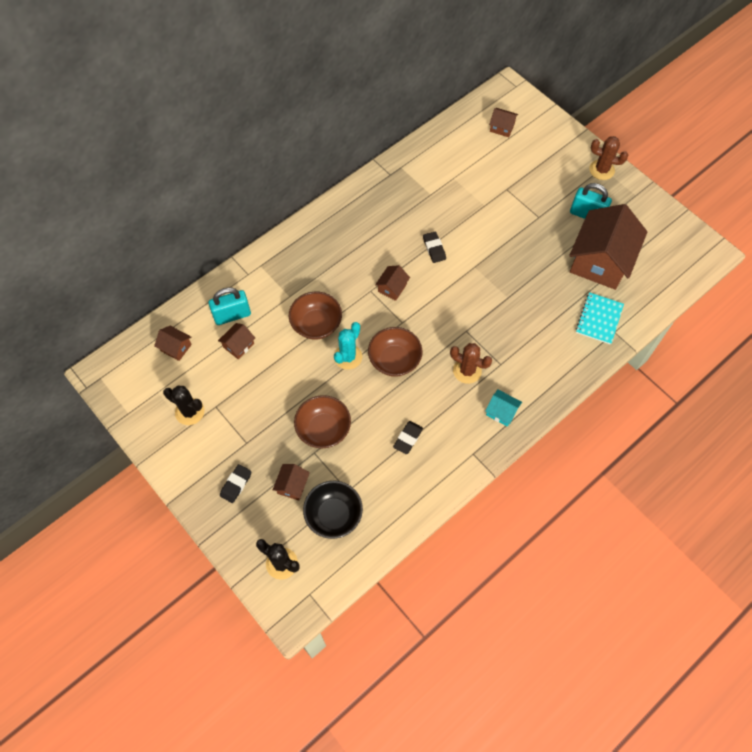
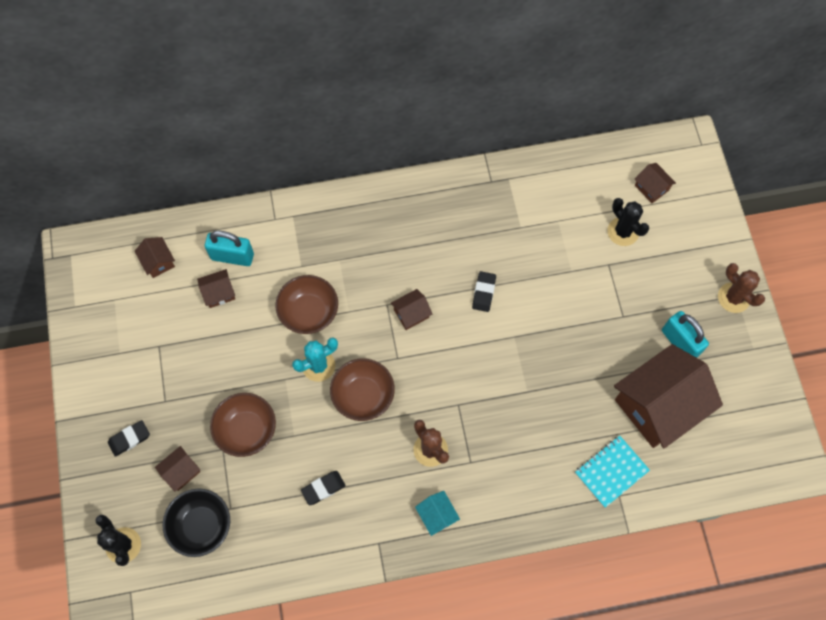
camera: 30 degrees right, 5 degrees up
(189, 411) = (131, 338): black cactus -> black cactus (623, 231)

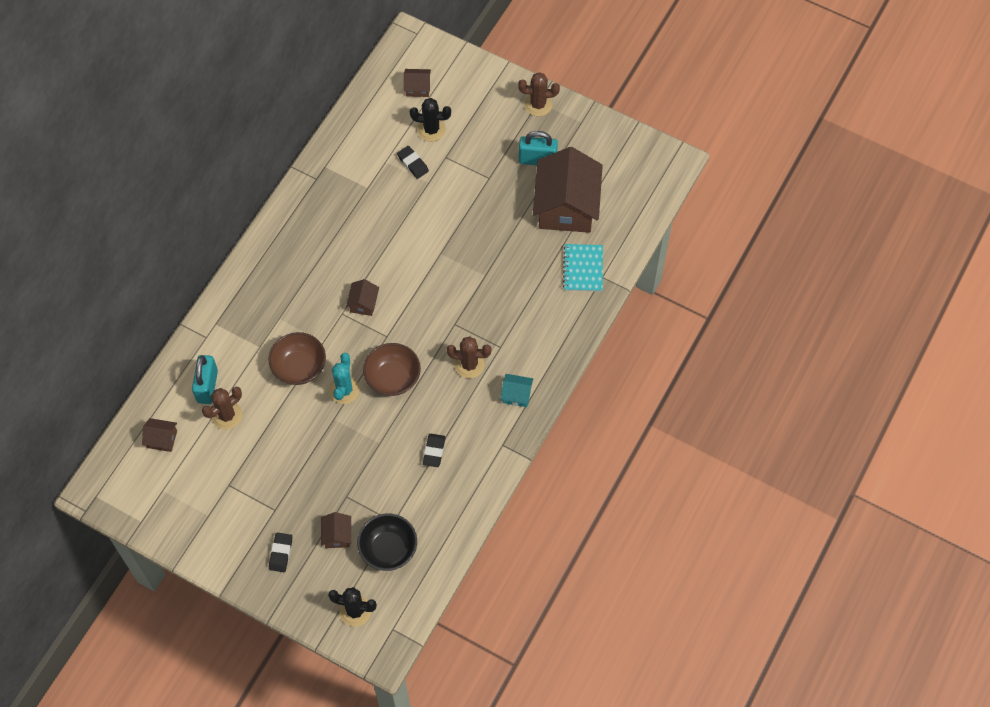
camera: 50 degrees left, 5 degrees down
(219, 293) = (227, 415): brown house -> brown cactus
(232, 256) = (207, 386): turquoise padlock -> turquoise padlock turned 45 degrees counterclockwise
(246, 430) = (347, 470): brown bowl -> none
(483, 292) = (392, 247): black eraser -> black eraser (413, 163)

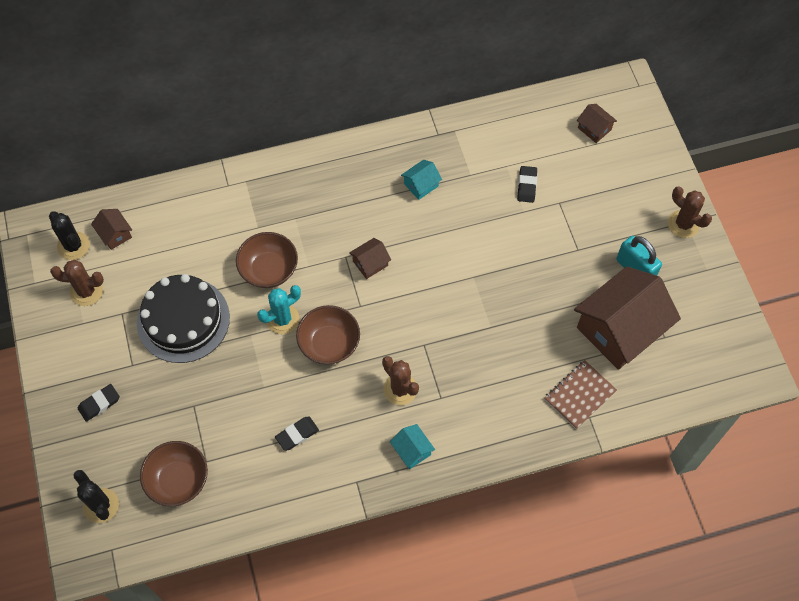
camera: 45 degrees right, 0 degrees up
(207, 386) = (188, 223): turquoise padlock -> none
(227, 415) = (178, 258): brown cactus -> brown cactus (86, 291)
(277, 450) = (183, 320): none -> black cake
(337, 535) = (153, 430): brown house -> none
(341, 222) = (421, 185): none -> turquoise house
(388, 549) = (178, 480): black bowl -> brown bowl
(431, 130) = (570, 171): black cactus -> black cactus (73, 246)
(583, 268) = (580, 395): turquoise notebook -> brown notebook

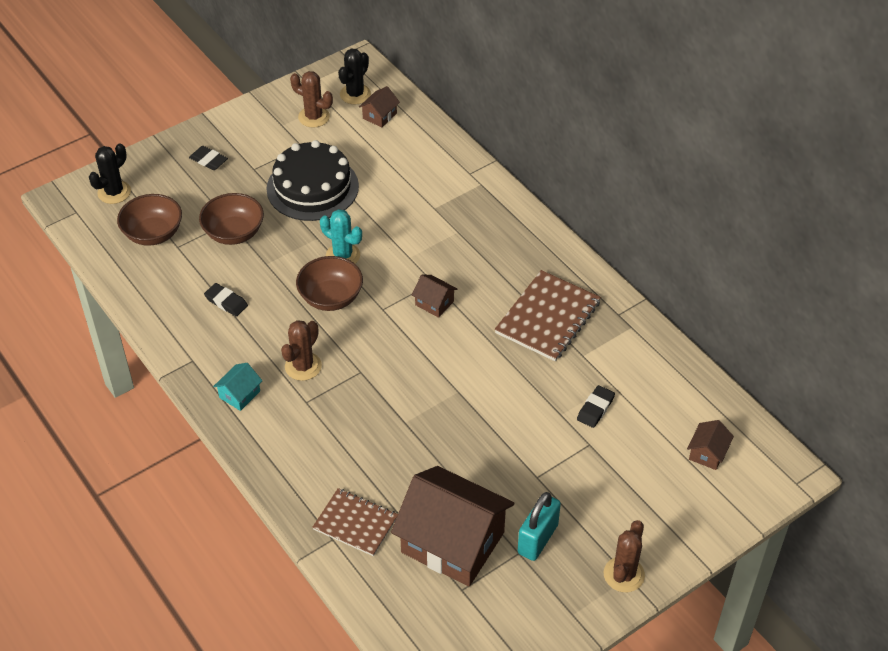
camera: 70 degrees right, 15 degrees down
(86, 291) = (314, 117): brown cactus -> brown cactus turned 45 degrees counterclockwise
(269, 270) = (391, 230): brown bowl -> brown bowl (234, 233)
(421, 185) = (547, 317): turquoise house -> brown notebook
(526, 186) = (595, 409): black eraser -> black eraser turned 45 degrees counterclockwise

